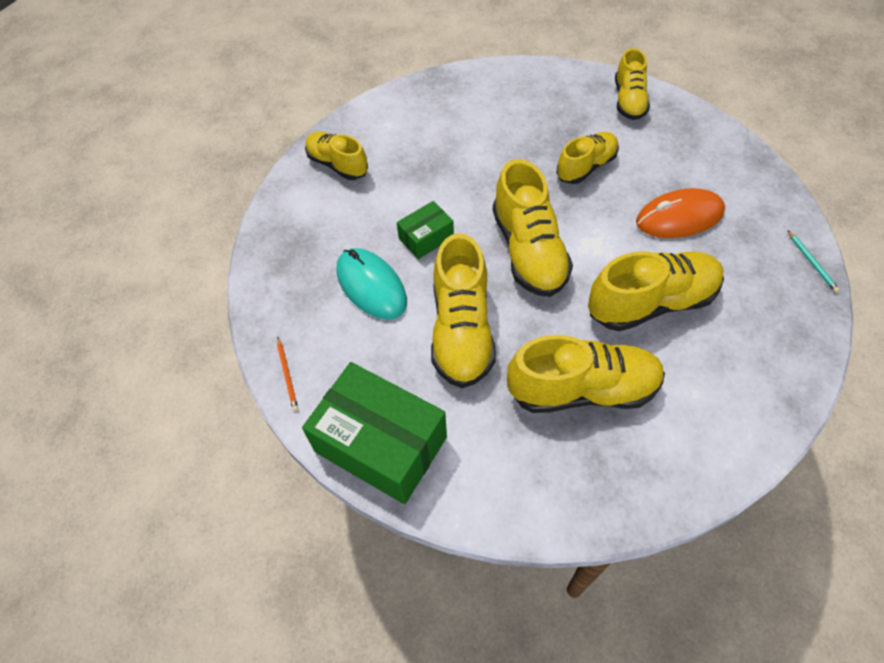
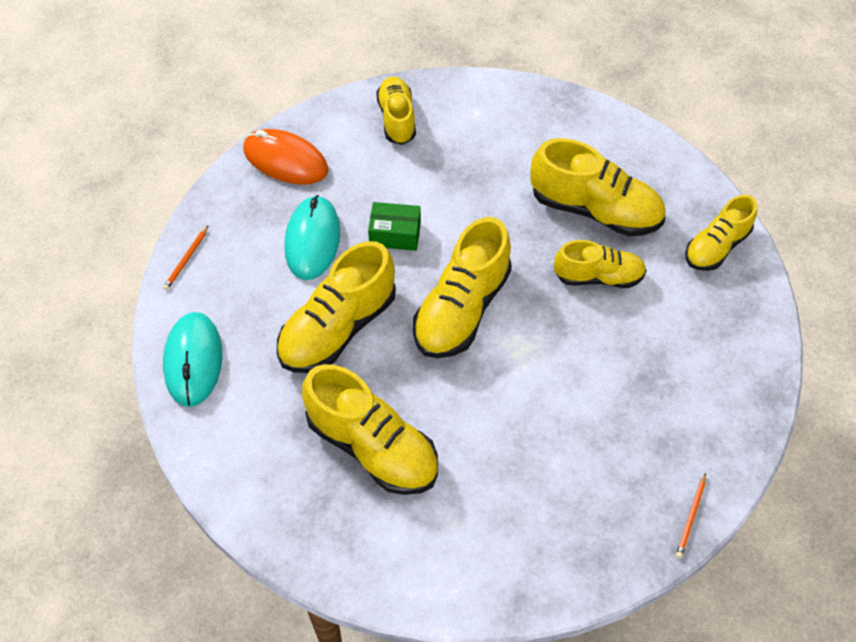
camera: 40 degrees right, 0 degrees up
(381, 444) = (193, 361): green box -> turquoise mouse
(651, 302) = (507, 430): yellow shoe -> yellow shoe (595, 210)
(679, 217) = (623, 384): orange mouse -> orange mouse (285, 160)
(812, 263) = (691, 517): turquoise pencil -> orange pencil

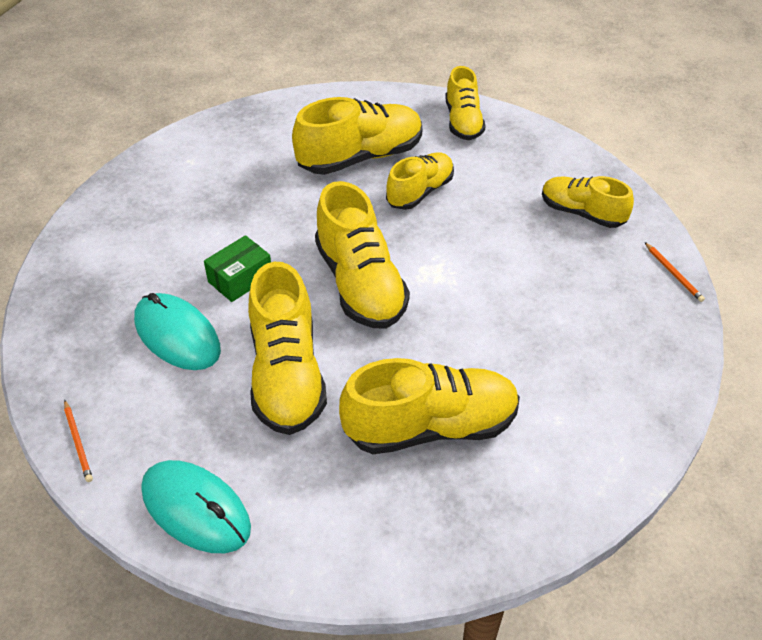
camera: 50 degrees left, 10 degrees down
(285, 160) = (72, 301): orange mouse -> none
(397, 119) = (132, 207): yellow shoe -> yellow shoe (582, 213)

